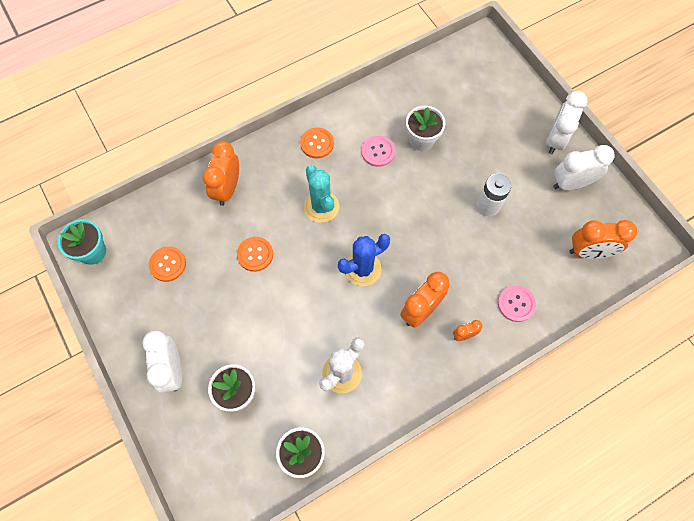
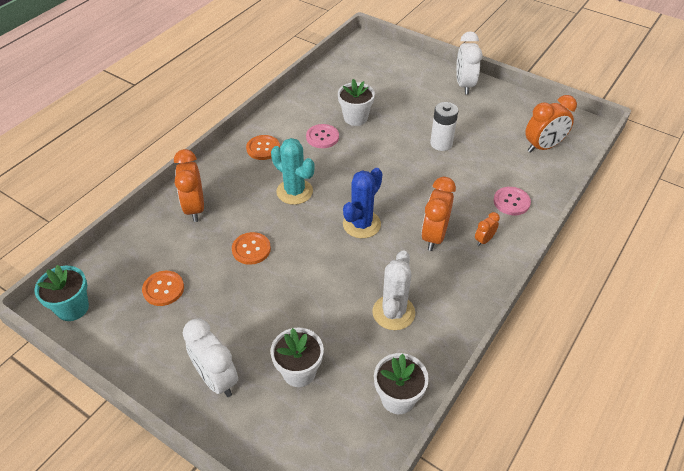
camera: 25 degrees left, 20 degrees down
(571, 183) = (496, 108): white clock -> none

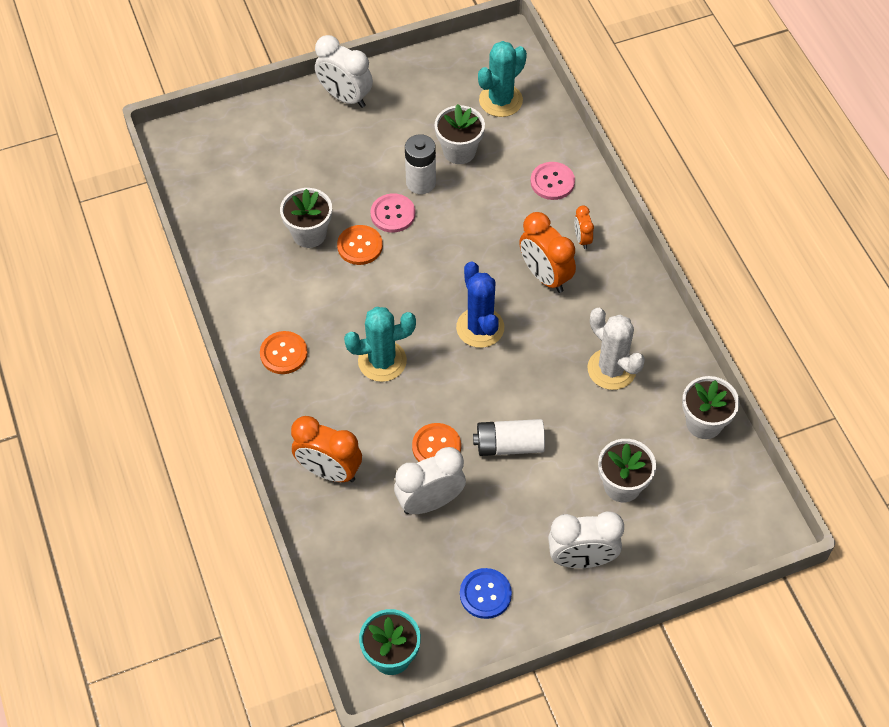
camera: 55 degrees left, 10 degrees up
(151, 335) = (485, 594): none -> blue button
(163, 289) = (430, 556): orange button -> orange button (360, 246)
(206, 267) = (430, 502): none -> white clock
(282, 286) = (509, 445): none -> white battery
(322, 137) = (314, 285): pink button -> pink button (393, 214)
(483, 148) = (459, 151): none -> white flower pot
(543, 147) = (500, 100): orange clock -> turquoise cactus

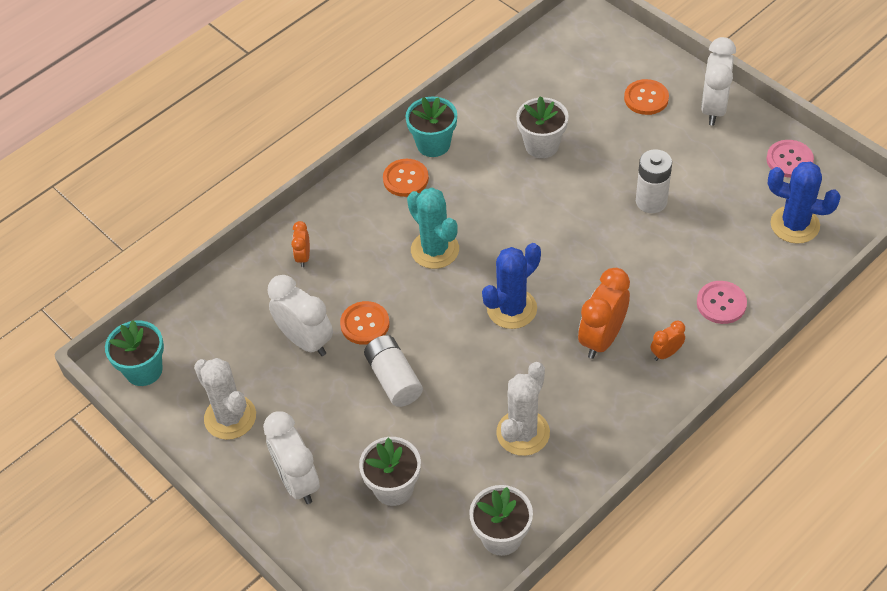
camera: 70 degrees right, 5 degrees down
(254, 316) = (433, 144): none -> turquoise flower pot
(329, 471) = (303, 257): orange clock -> orange clock, size x0.51
(360, 246) = (550, 185): orange button -> orange button (646, 98)
(393, 214) = (601, 195): pink button -> pink button (789, 160)
(459, 151) = (708, 216): white flower pot -> none
(485, 594) = (230, 417): blue button -> white cactus
(500, 100) = (795, 225): turquoise cactus -> blue cactus

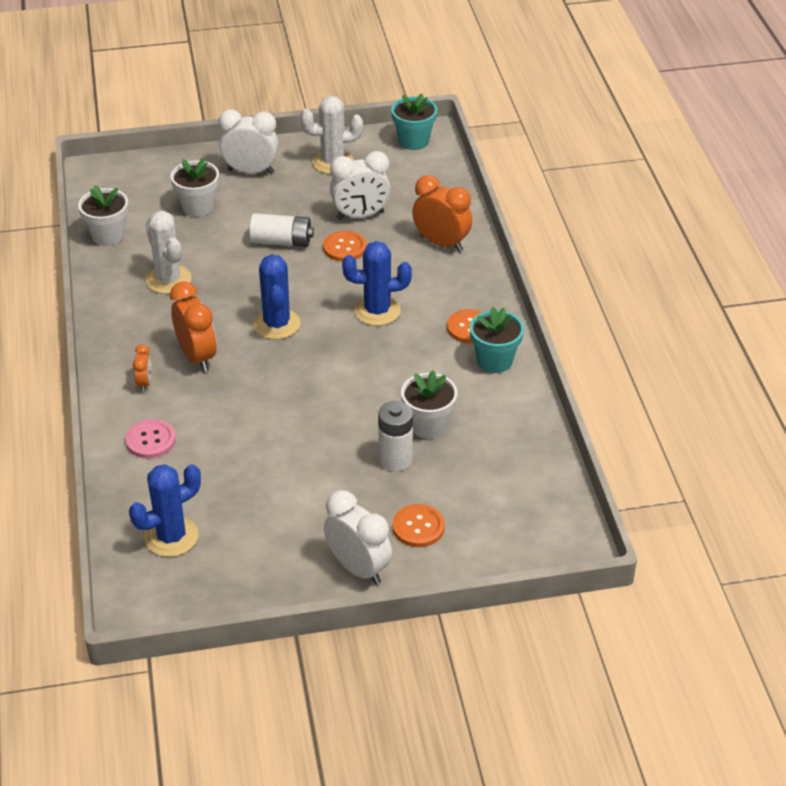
camera: 120 degrees right, 10 degrees down
(303, 257) = (441, 243): orange clock -> orange clock, size x1.96
(435, 250) = (377, 311): turquoise cactus -> blue cactus
(651, 201) = (295, 459): white battery -> white battery (395, 459)
(789, 160) = (242, 583): pink button -> none

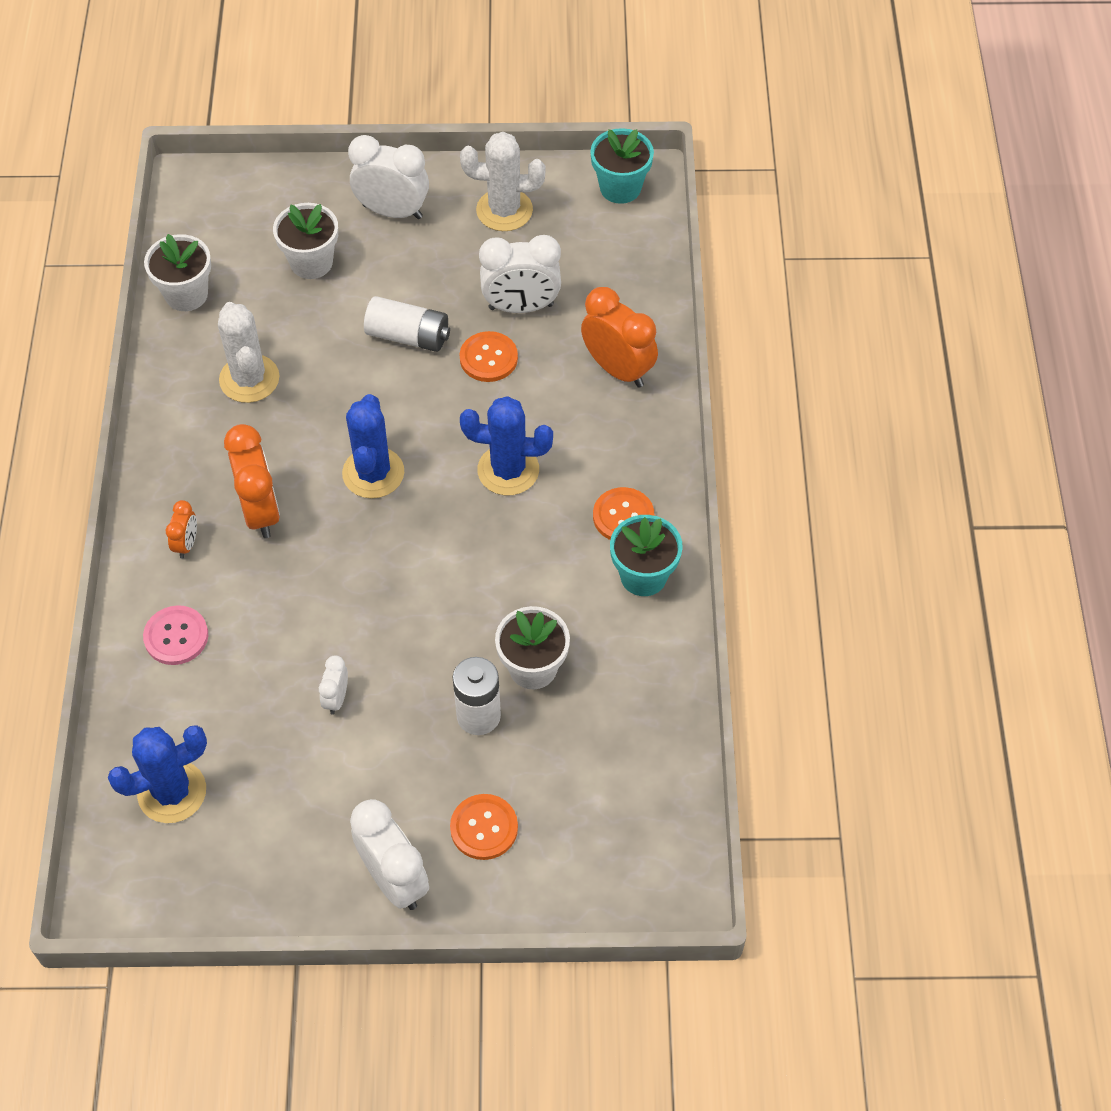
camera: 10 degrees right, 15 degrees up
(284, 462) = (336, 698): none -> white clock

